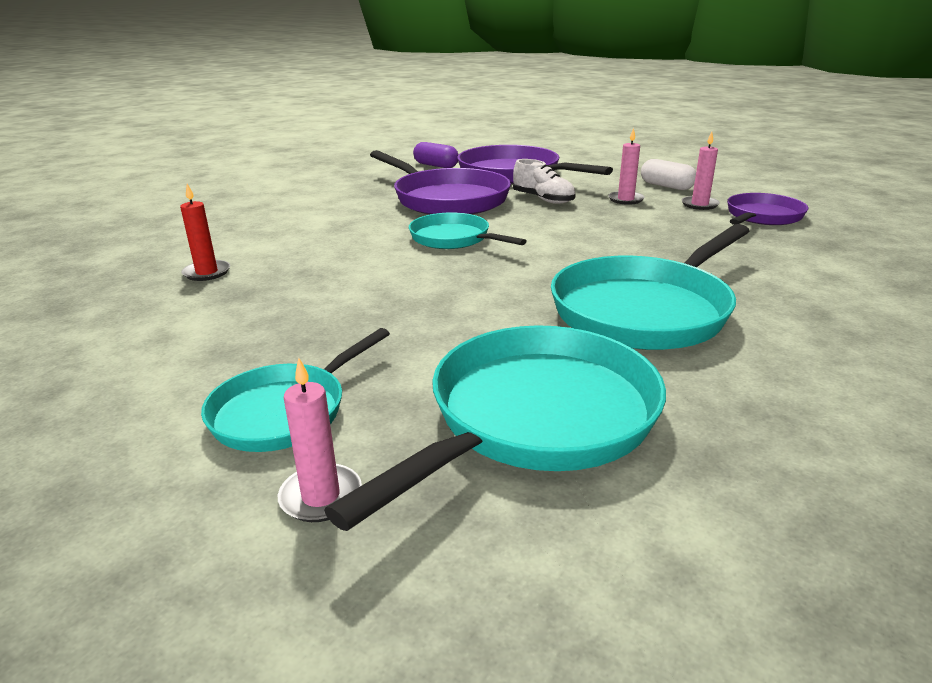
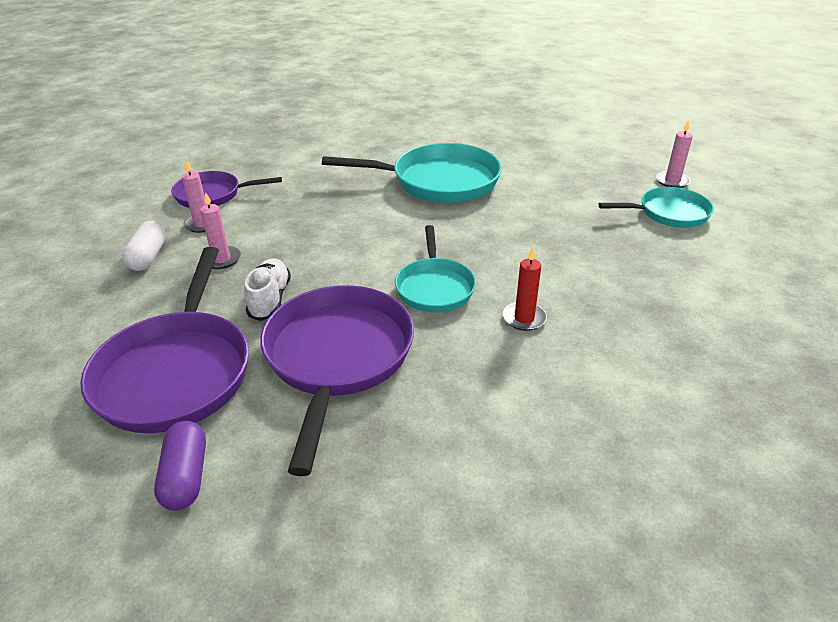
camera: 135 degrees left, 10 degrees up
(207, 272) = (674, 353): red candle -> red candle (524, 318)
(534, 418) = (568, 170): turquoise pan -> none

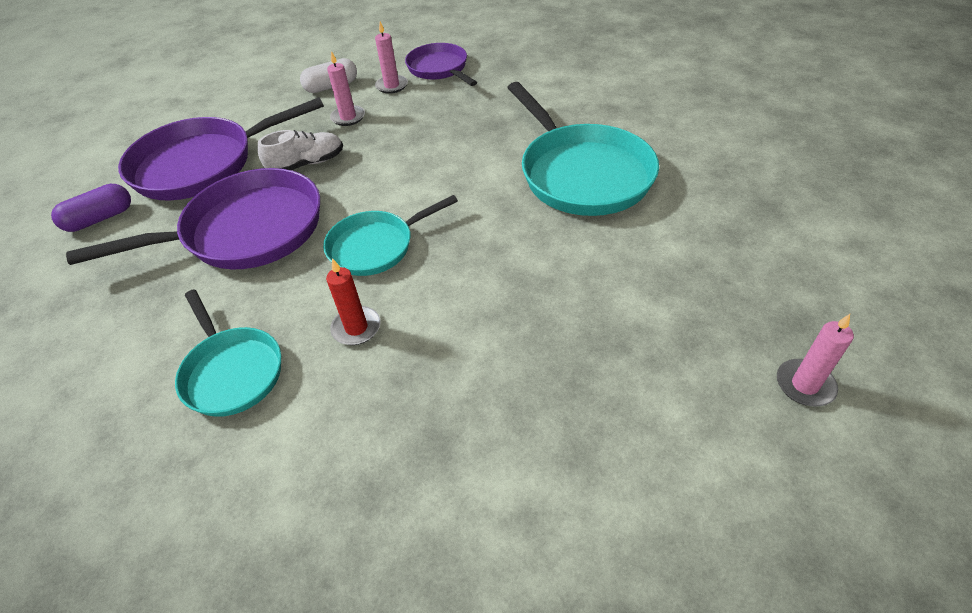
camera: 65 degrees right, 10 degrees up
(668, 213) = (695, 403): turquoise pan -> turquoise pan (232, 371)

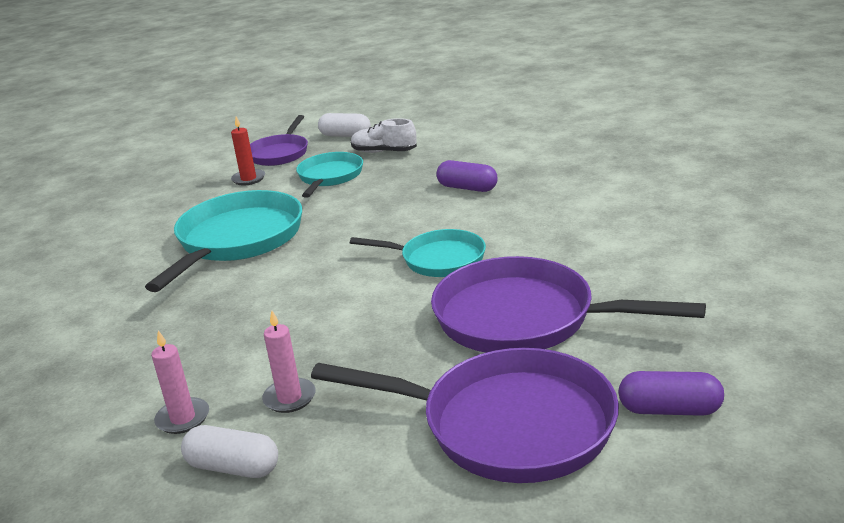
camera: 135 degrees left, 20 degrees down
(232, 371) = (607, 233): turquoise pan -> turquoise pan (329, 177)
(307, 164) = (401, 359): white shoe -> white shoe (384, 152)
(356, 328) = (508, 223): red candle -> red candle (248, 179)
(439, 69) = (103, 411): purple pan -> purple pan (280, 153)
(468, 363) = (467, 188): none -> purple capsule
(804, 385) = (345, 135): pink candle -> white capsule

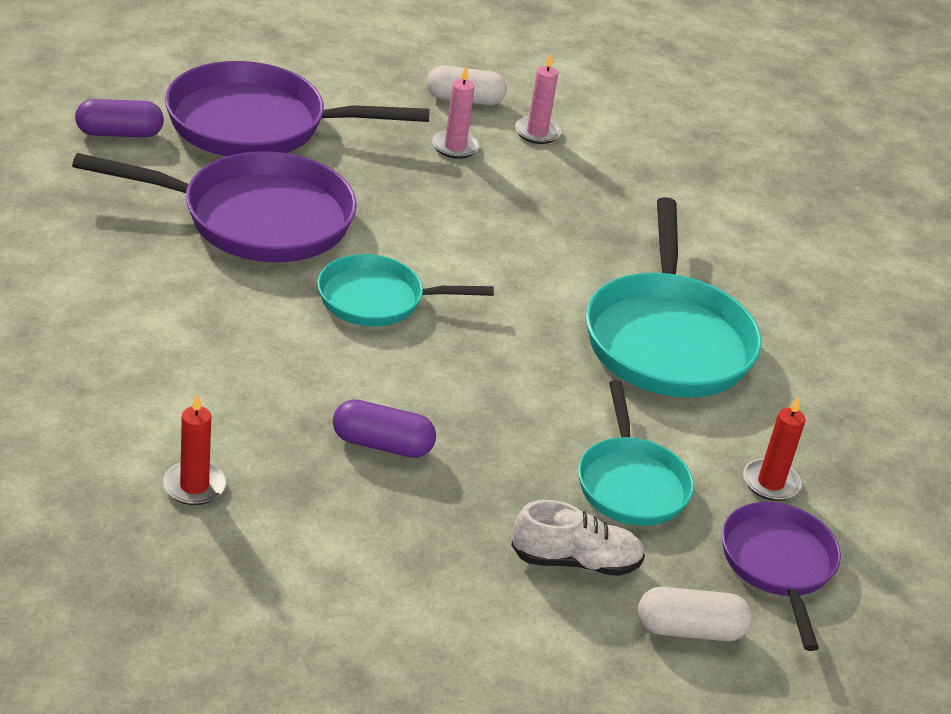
camera: 155 degrees right, 10 degrees up
(583, 170) = (194, 486): none -> red candle

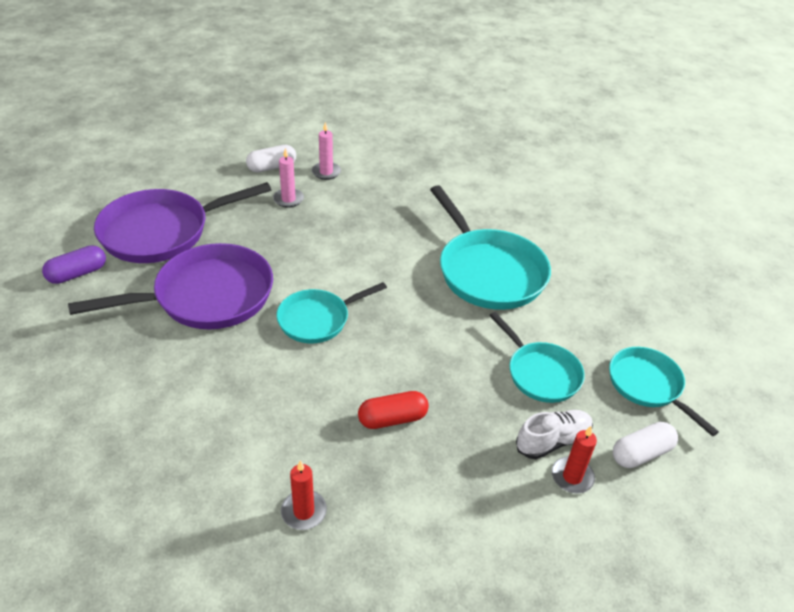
camera: 25 degrees left, 5 degrees up
(382, 444) = (392, 419): purple capsule -> red capsule
(770, 483) = (604, 336): red candle -> red candle (572, 477)
(778, 565) = (648, 386): purple pan -> turquoise pan

